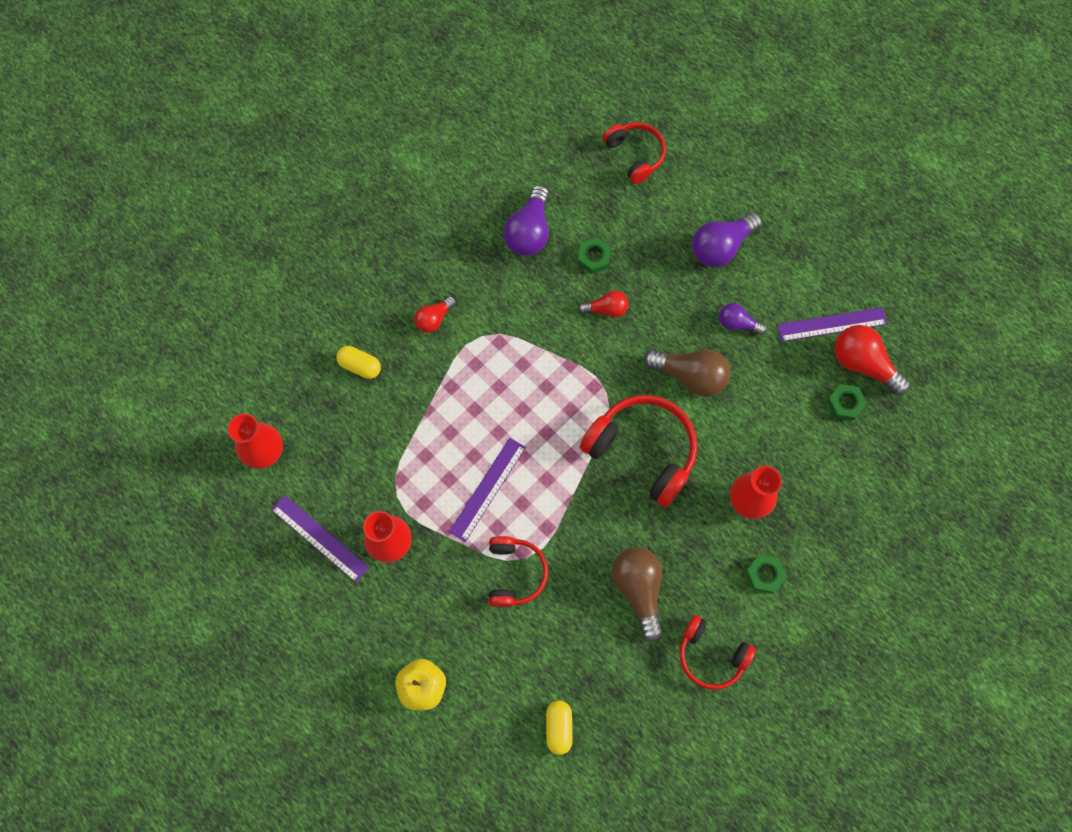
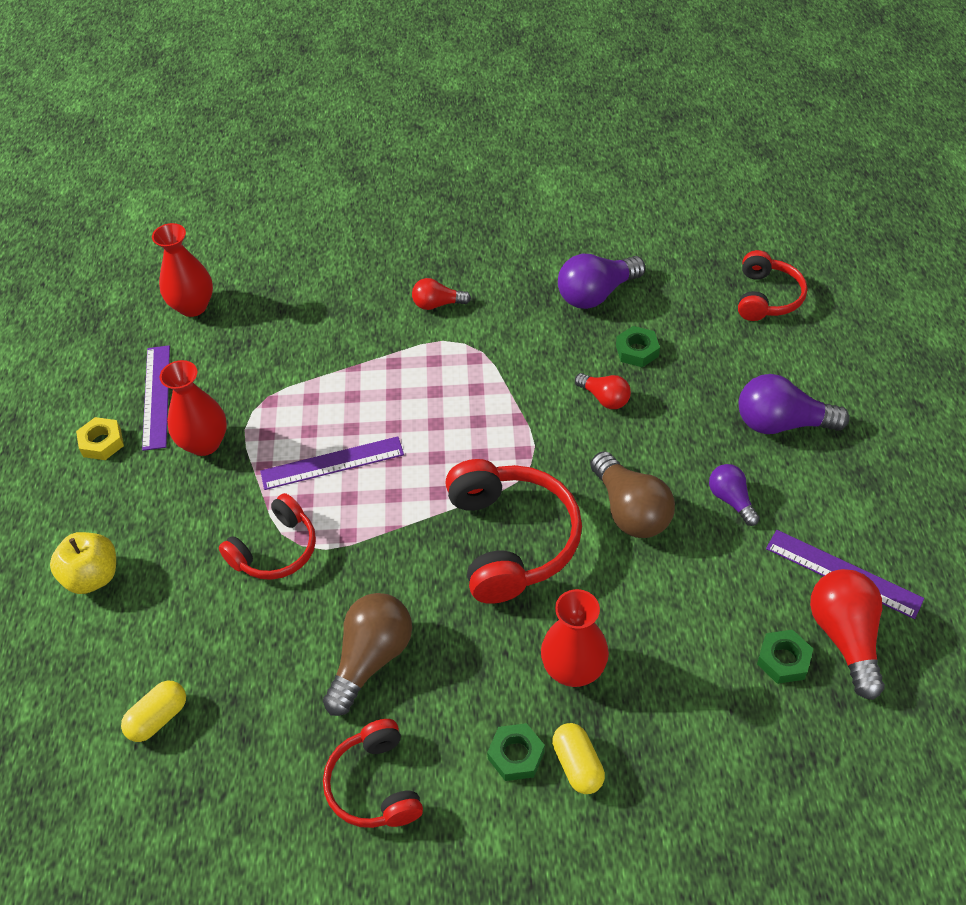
camera: 45 degrees right, 20 degrees down
(321, 599) = (102, 442): none -> yellow nut
(360, 366) = (337, 297): yellow capsule -> yellow capsule (577, 765)

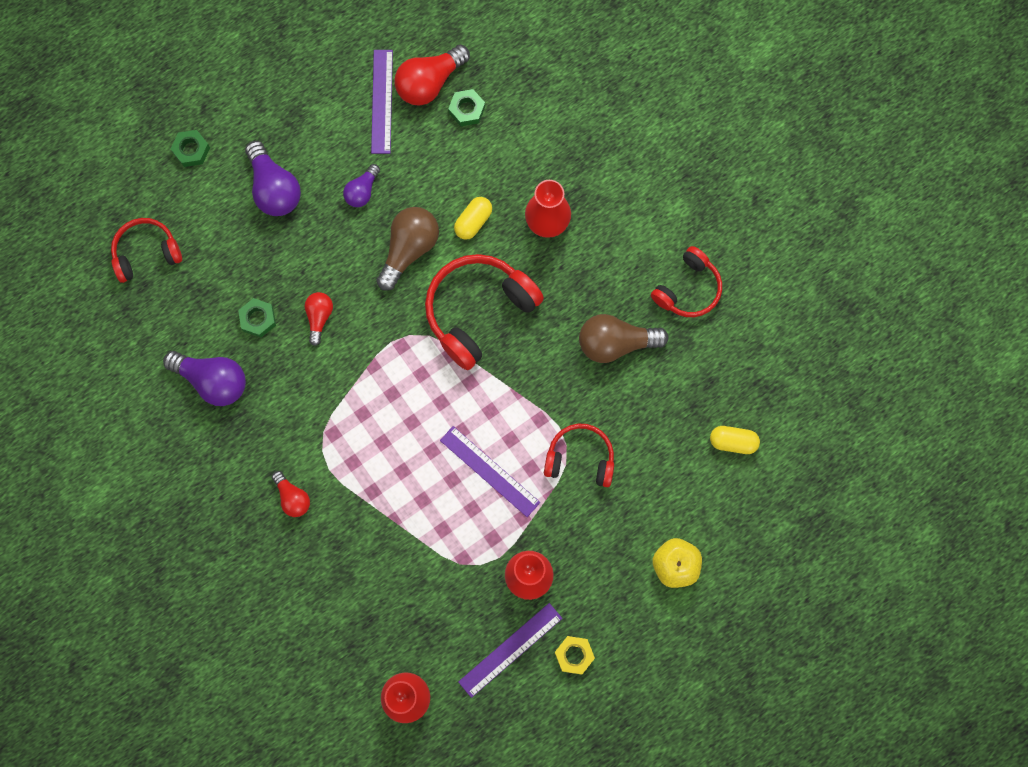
camera: 125 degrees left, 25 degrees up
(516, 755) = (621, 224): green nut -> green nut (191, 150)
(577, 765) = (605, 188): yellow capsule -> yellow capsule (473, 221)

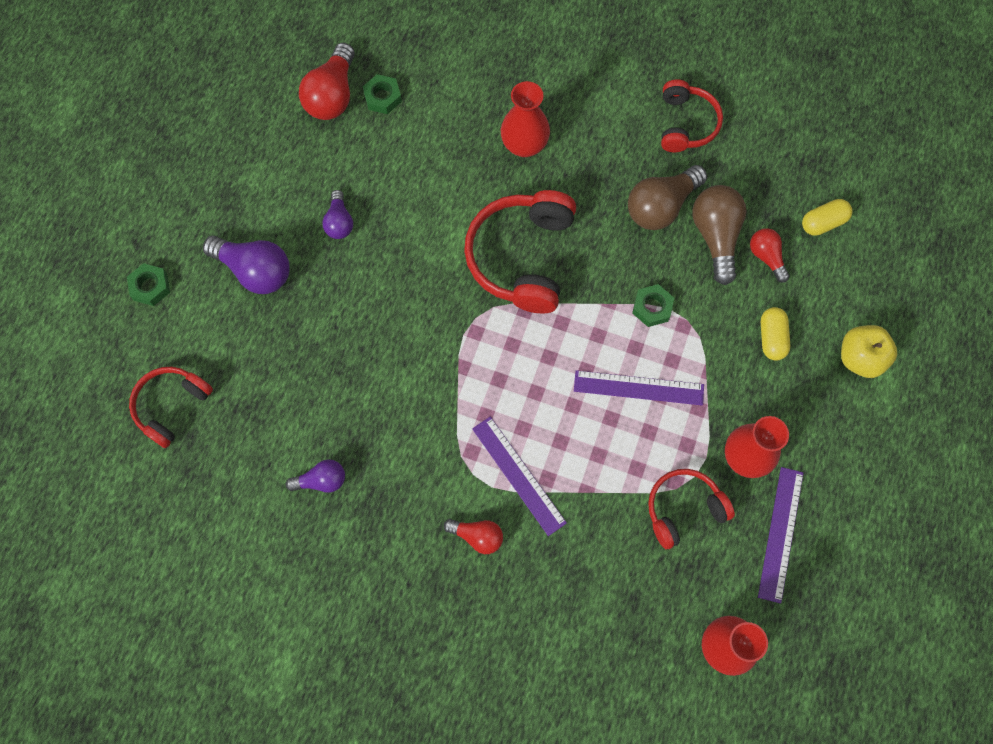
camera: 35 degrees left, 5 degrees down
(213, 381) = (321, 480): purple light bulb -> purple light bulb, size x0.58
(258, 319) = (324, 395): green nut -> green nut (652, 307)
(319, 317) = (381, 356): red light bulb -> red light bulb (766, 257)
(381, 101) = (300, 136): purple ruler -> purple ruler (518, 475)
(409, 249) = (419, 244): brown light bulb -> brown light bulb (715, 236)
(473, 221) = (459, 185): yellow capsule -> yellow capsule (771, 338)
(574, 655) = (839, 498): yellow nut -> none
(580, 458) = (708, 323): red headphones -> red headphones (683, 509)

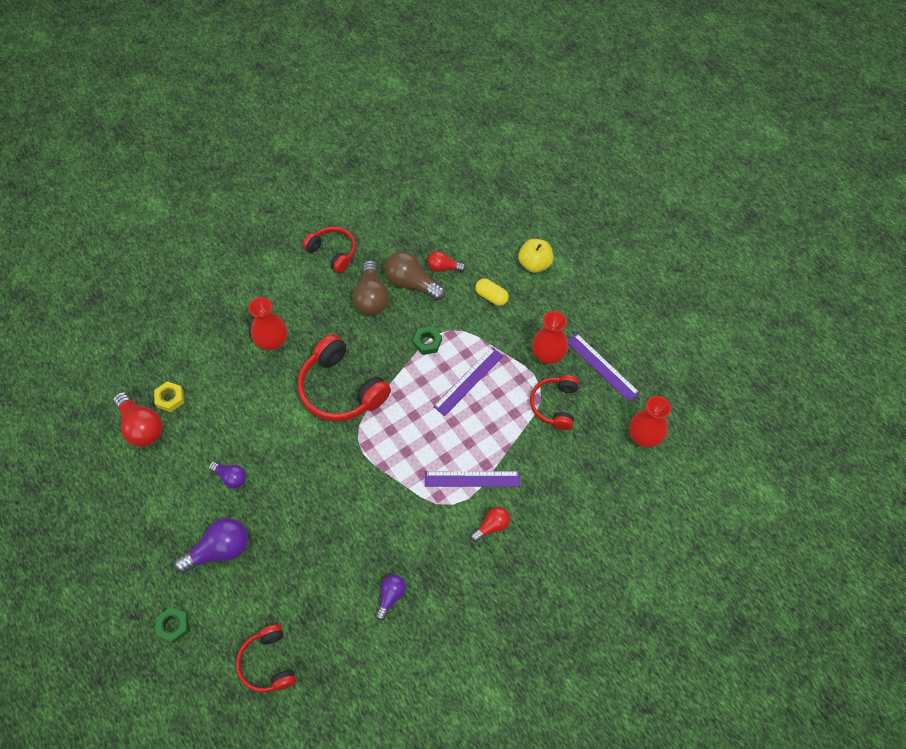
camera: 55 degrees left, 10 degrees down
(382, 97) = (170, 398): green nut -> yellow nut
(823, 222) = (446, 228): yellow capsule -> none

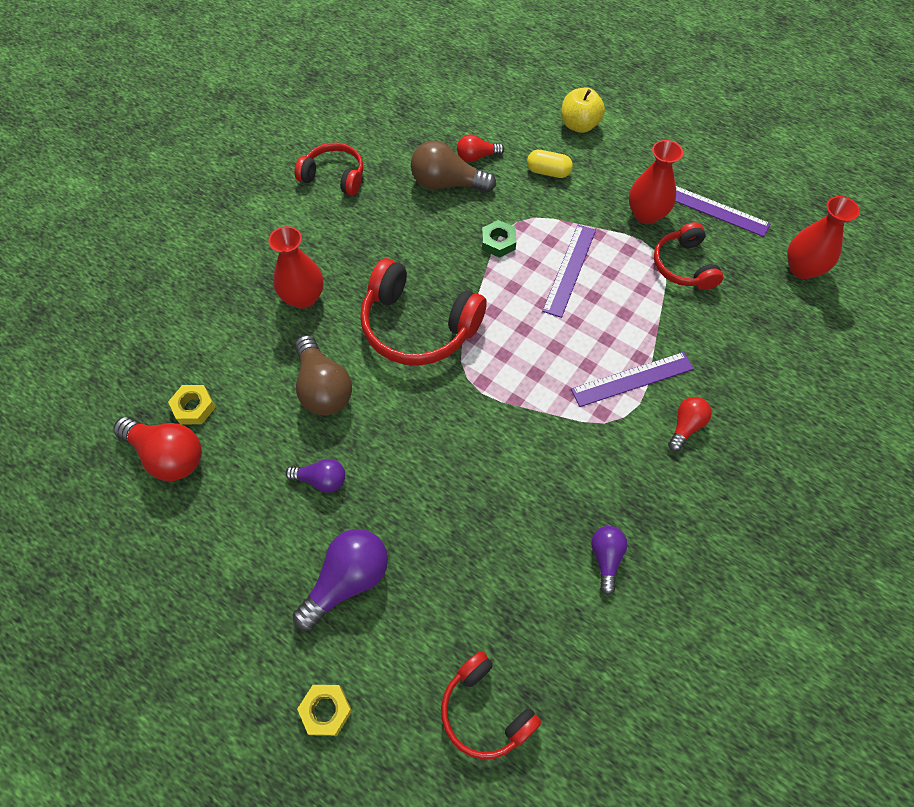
camera: 20 degrees left, 0 degrees up
(173, 626) = (326, 710): green nut -> yellow nut
(371, 298) = (406, 212): brown light bulb -> brown light bulb (323, 388)

